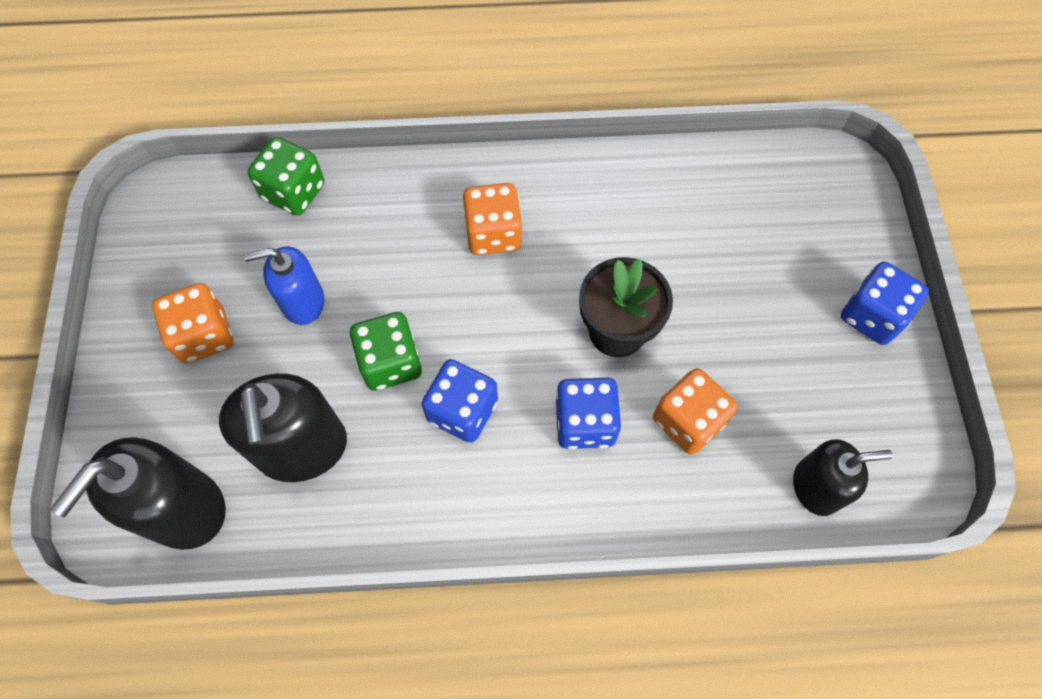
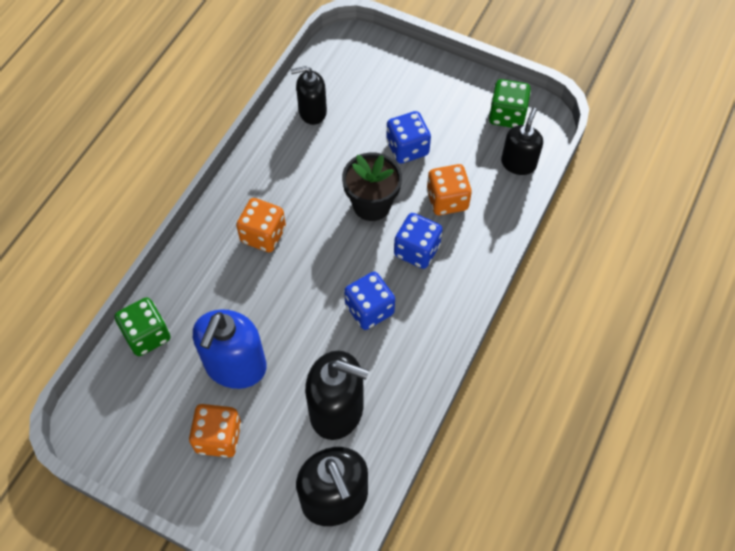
camera: 60 degrees left, 5 degrees down
(303, 302) = (235, 366): blue soap dispenser -> blue soap dispenser, size x1.58
(390, 362) = (312, 334): green dice -> green dice (507, 115)
(705, 189) = (312, 112): none -> black soap dispenser
(871, 316) = (442, 83): blue dice -> blue dice (407, 148)

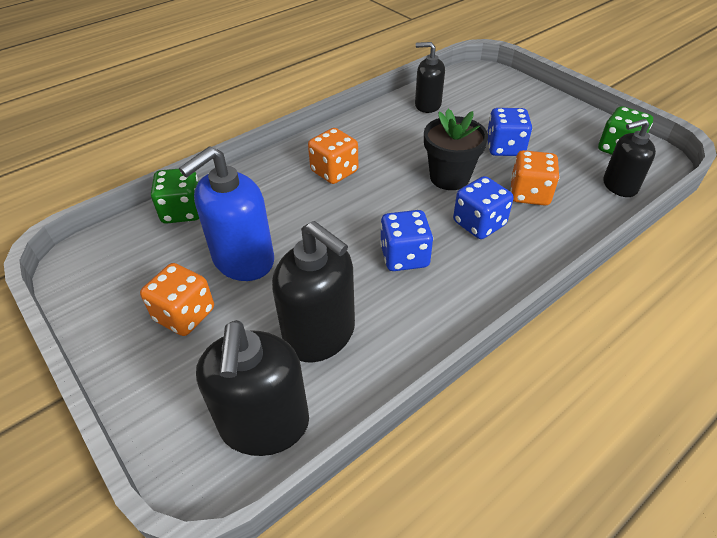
camera: 25 degrees right, 15 degrees down
(518, 163) = (619, 186): black soap dispenser -> black soap dispenser turned 150 degrees counterclockwise

